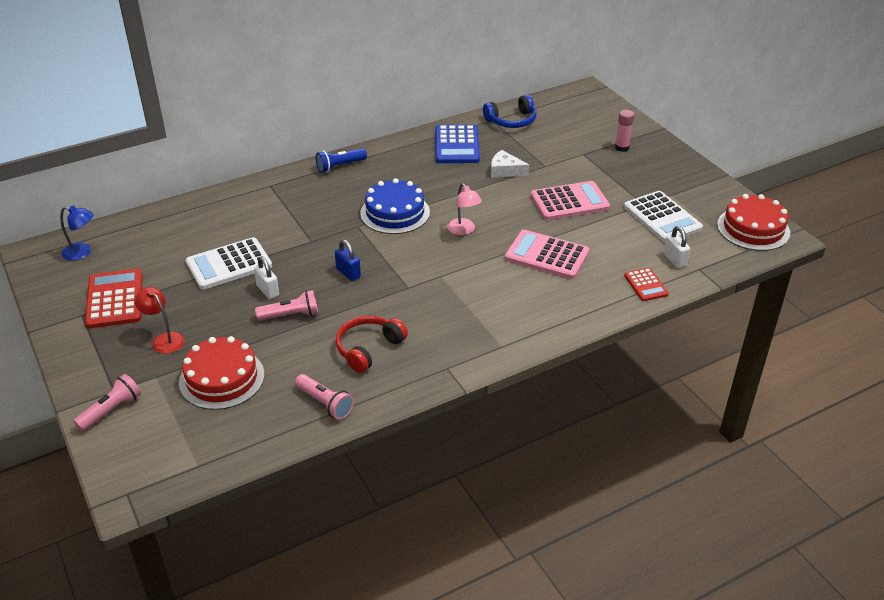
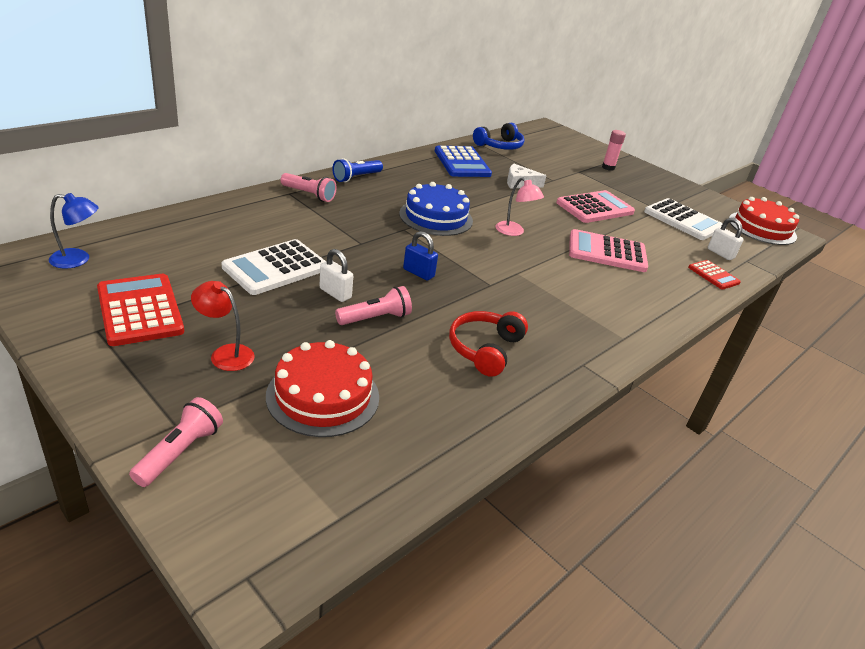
camera: 20 degrees left, 5 degrees down
(325, 403) = (469, 416): pink flashlight -> pink flashlight (309, 195)

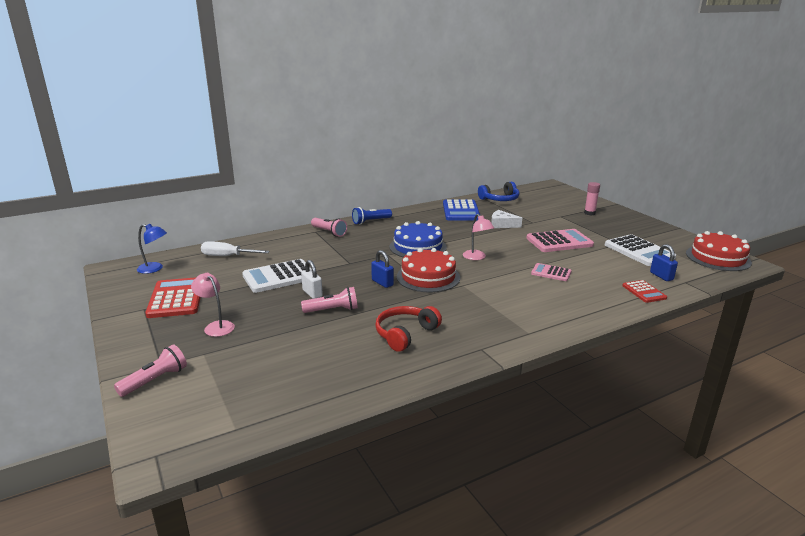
camera: 20 degrees right, 10 degrees down
(182, 235) = (227, 256): none -> white screwdriver
(225, 354) = (216, 326): red lamp -> pink lamp
(323, 396) = (267, 355): red cake -> red cake (428, 277)
(607, 252) = (551, 273): pink calculator -> pink calculator, size x0.57
(720, 253) = (661, 276): white padlock -> blue padlock

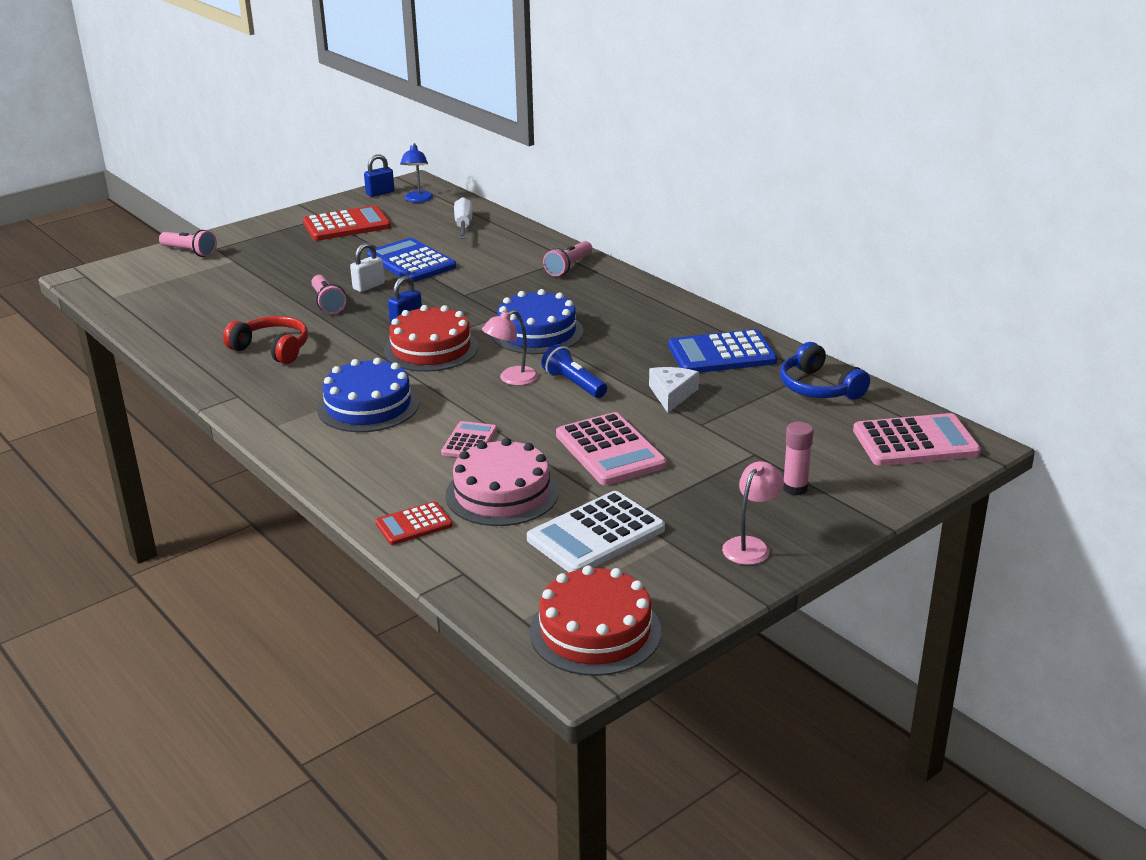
camera: 80 degrees right, 5 degrees up
(216, 326) = (287, 254): pink lamp -> pink lamp (751, 545)
(279, 277) = (411, 262): white calculator -> blue calculator
(370, 221) = (628, 288): blue flashlight -> blue flashlight (573, 384)
(504, 300) = (368, 406): none -> blue cake
(549, 192) = (915, 442): none -> pink calculator
(606, 268) = (502, 493): none -> pink cake
(661, 276) = (482, 549): blue padlock -> blue padlock (380, 193)

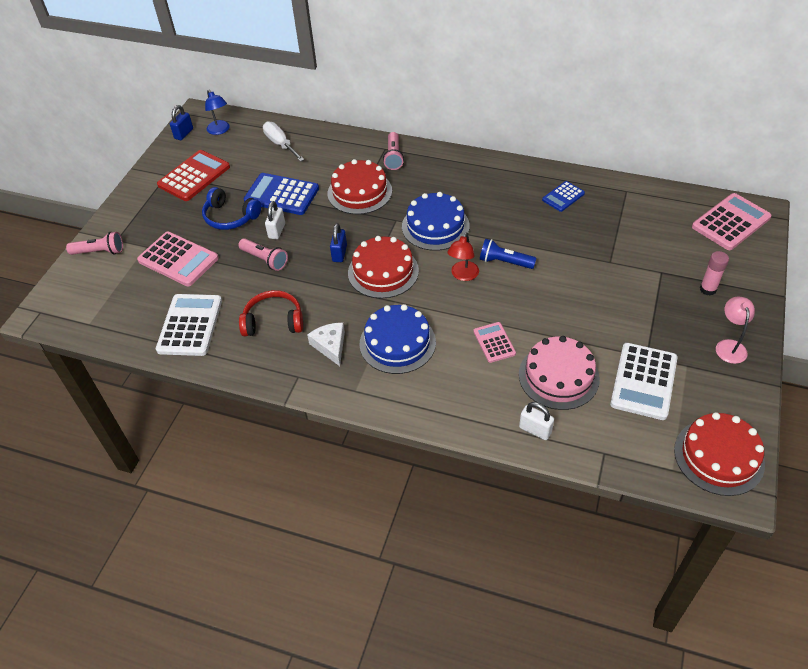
camera: 30 degrees left, 20 degrees up
(194, 326) = (190, 325): none -> white calculator
(414, 524) = (535, 430): red calculator -> white padlock
(493, 283) = (359, 192): none -> red cake
(511, 379) = (463, 275): pink lamp -> red lamp
(610, 450) = (582, 309): pink calculator -> pink calculator (178, 259)
(672, 394) = (569, 244): white cheese -> white cheese (330, 346)
(721, 354) = (563, 197): blue calculator -> blue calculator, size x0.57
(819, 387) = (642, 201): blue headphones -> blue headphones (230, 217)

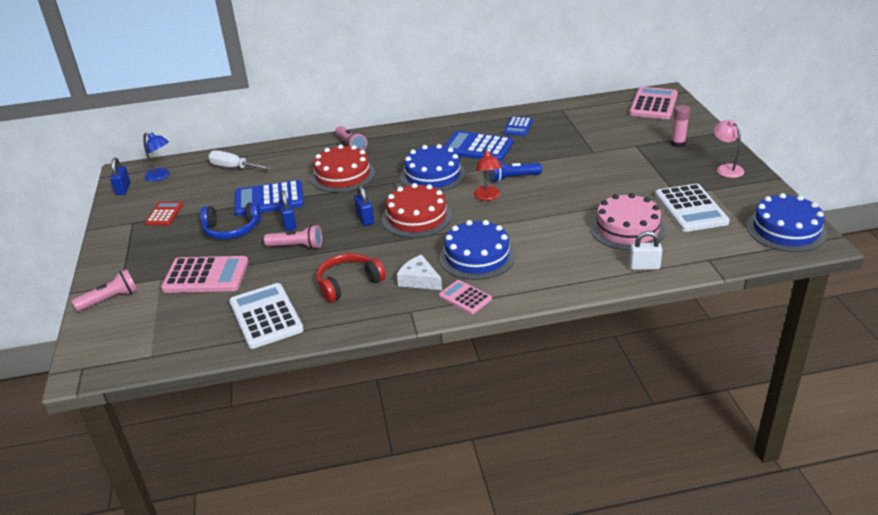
camera: 30 degrees left, 15 degrees down
(194, 176) = (164, 214): red calculator -> red calculator, size x0.57
(277, 231) = (289, 224): white padlock -> blue padlock
(494, 342) = (556, 227): pink calculator -> pink calculator (465, 297)
(503, 208) = (477, 147): none -> blue calculator
(719, 456) = (786, 230): red cake -> blue cake

